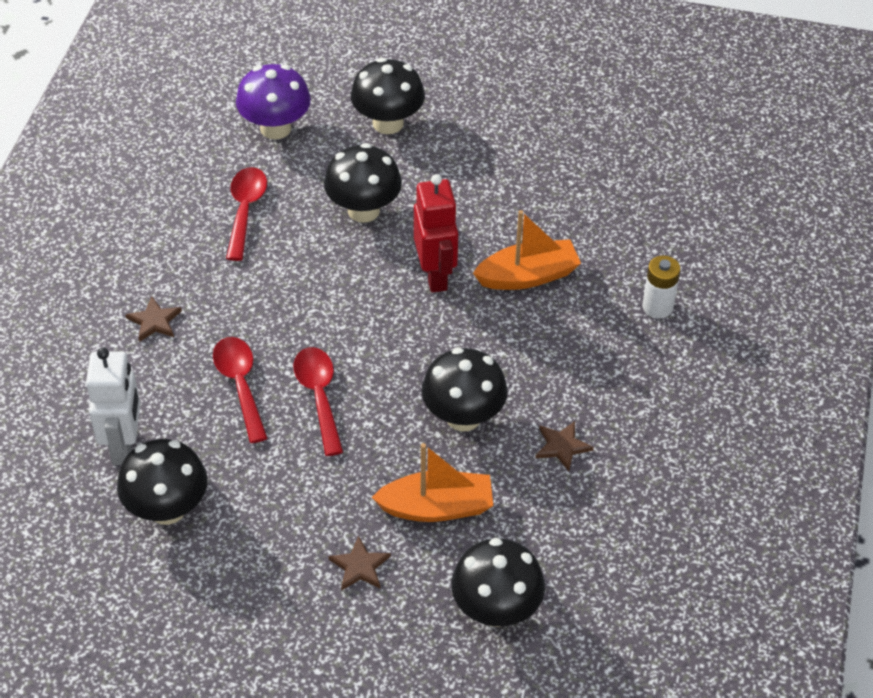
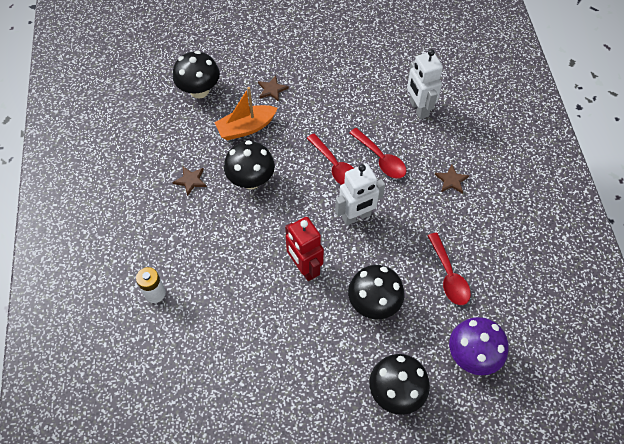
camera: 160 degrees right, 10 degrees up
(167, 509) = (377, 87): black mushroom -> none
(327, 316) = (356, 217): none -> white robot
(528, 276) = (245, 288): orange boat -> none

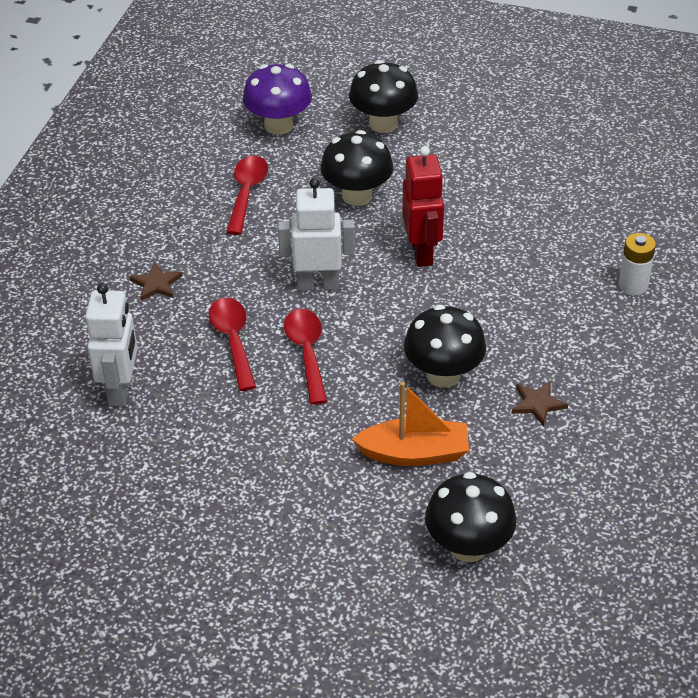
camera: 155 degrees left, 15 degrees down
(272, 90) = (338, 503): brown star -> none

